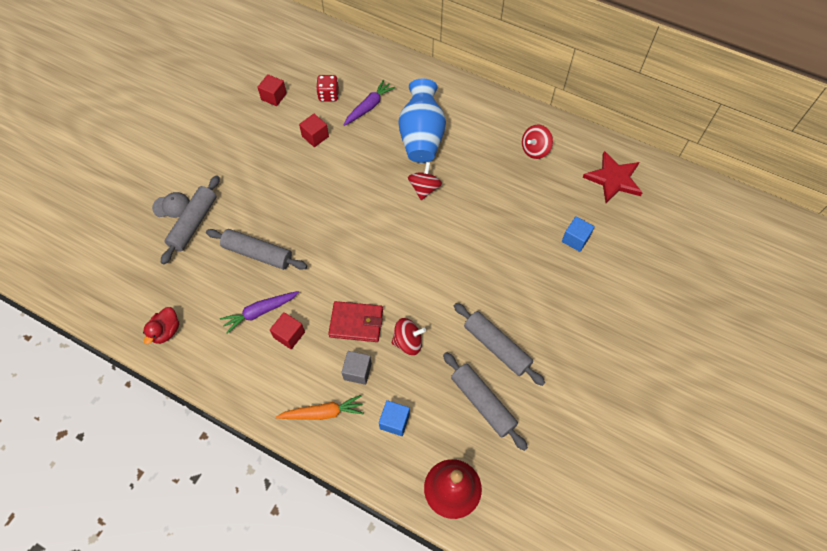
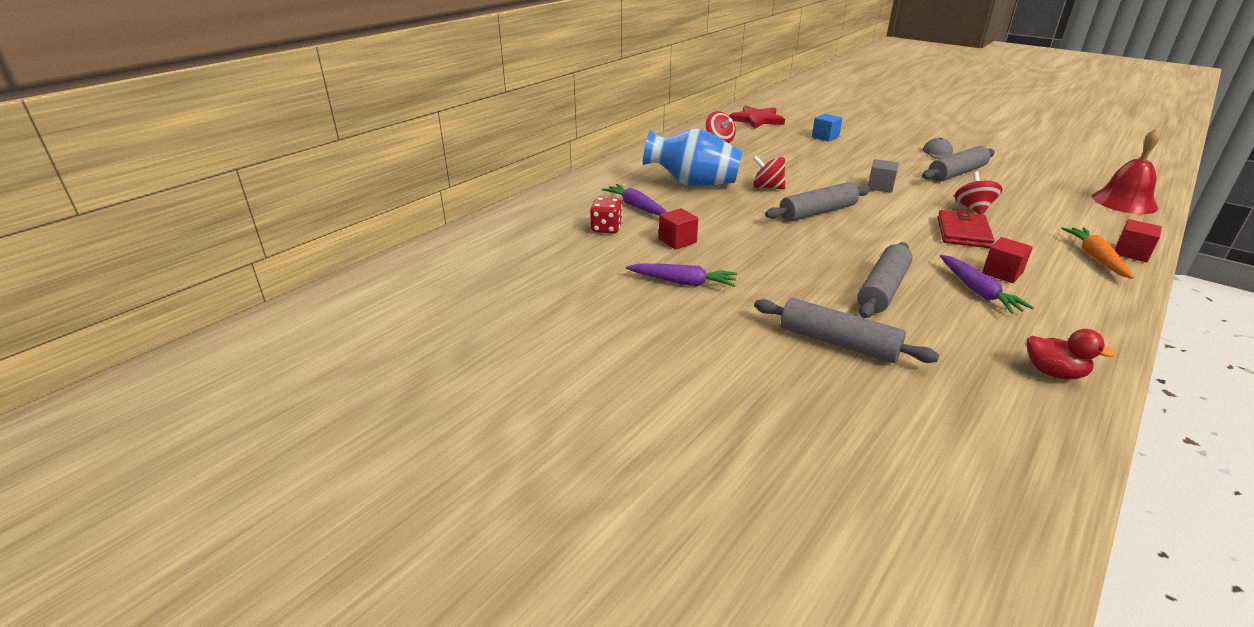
camera: 80 degrees left, 30 degrees down
(172, 206) = (805, 365): grey cap -> grey cap (939, 153)
(257, 144) = (683, 282): none -> purple carrot
(274, 96) = (592, 266): red cube -> red cube (1131, 253)
(357, 371) = (1027, 236): grey cube -> grey cube (880, 187)
(394, 421) = (1074, 221): blue cube -> none
(483, 403) = (1022, 183): grey rolling pin -> grey rolling pin (817, 212)

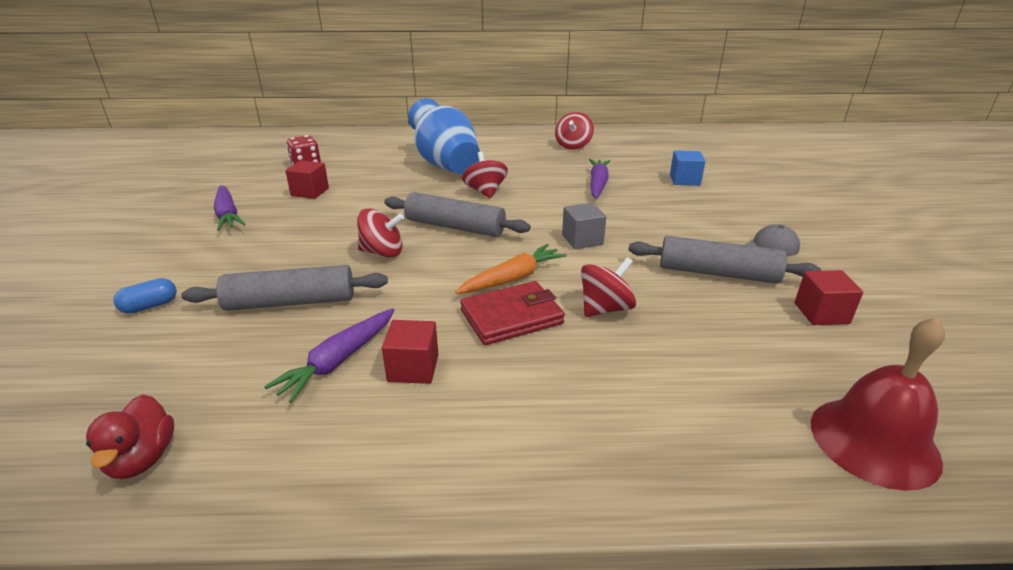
camera: 50 degrees right, 0 degrees up
(636, 206) = (364, 161): purple carrot -> purple carrot (598, 184)
(757, 120) = (666, 143): red star -> none
(833, 243) = (382, 252): none -> red spinning top
(838, 343) = (150, 306): grey rolling pin -> blue capsule
(1095, 258) = (561, 442): orange carrot -> orange carrot (513, 278)
(1131, 253) = (631, 480): red cube -> red cube (821, 313)

